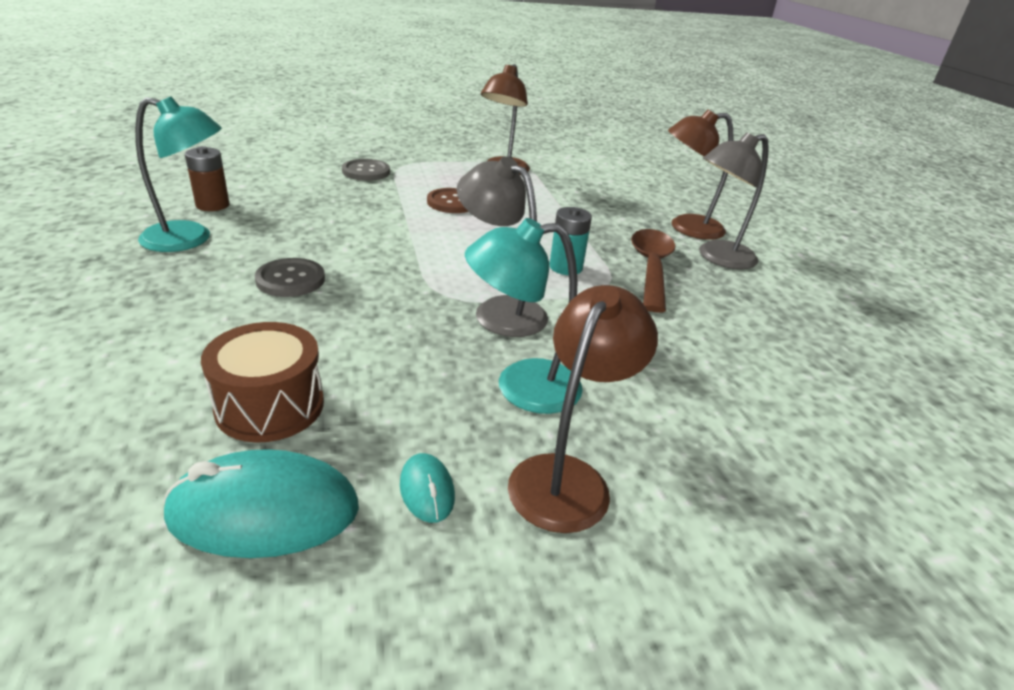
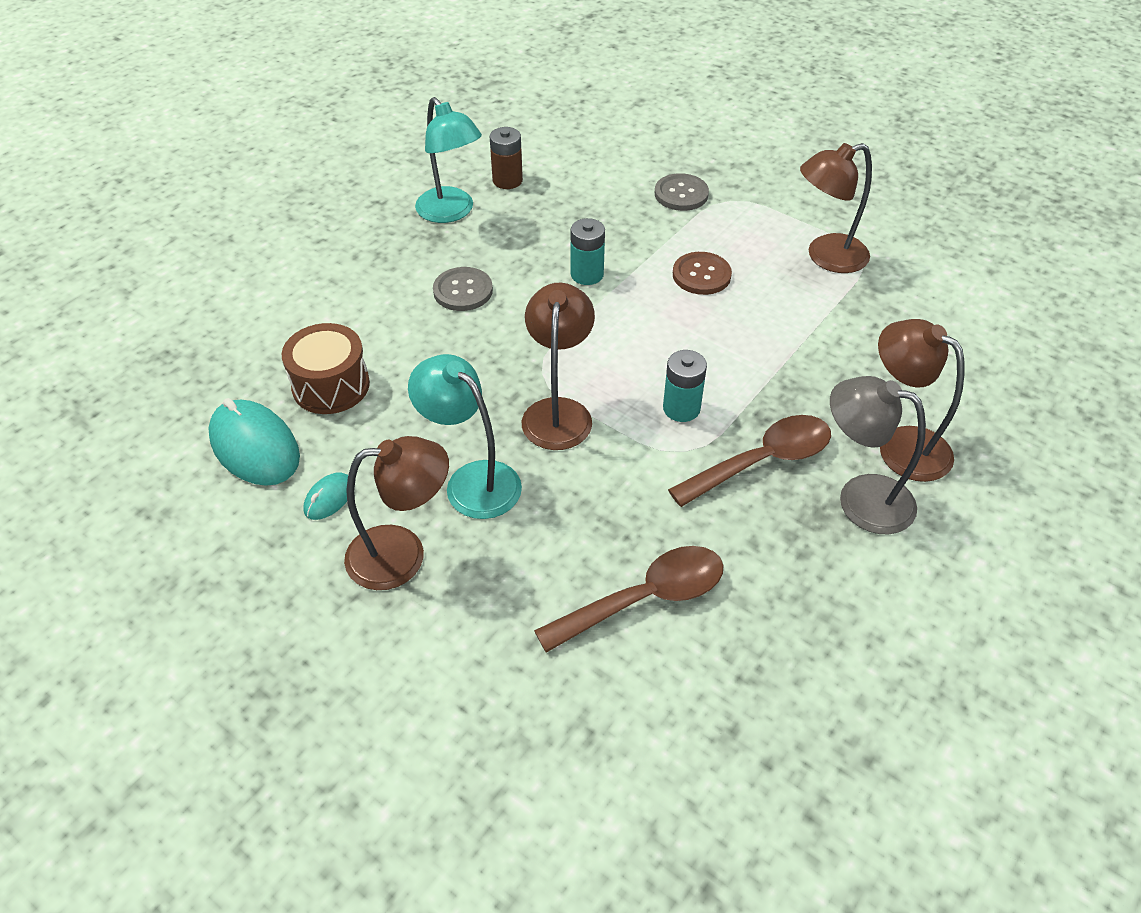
camera: 55 degrees right, 15 degrees up
(376, 231) = (587, 274): none -> turquoise battery
(499, 310) = (558, 412): grey lamp -> brown lamp
(741, 372) = (644, 598): none -> brown spoon

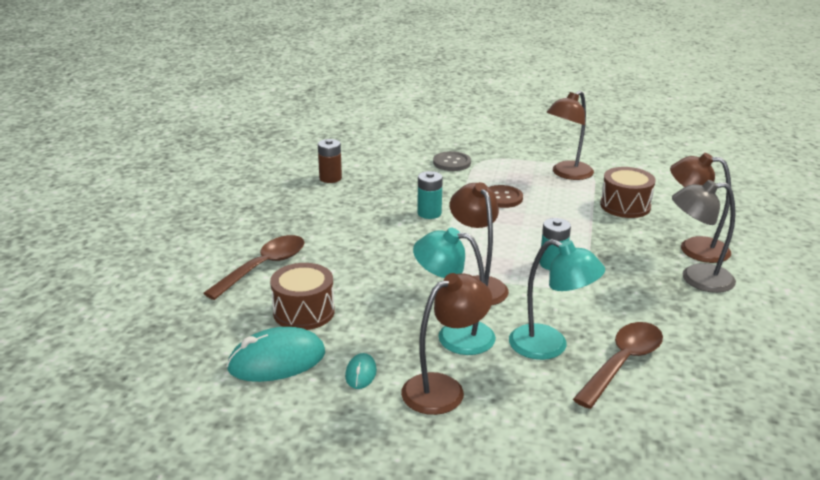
camera: 25 degrees left, 20 degrees down
(255, 447) = (277, 361): turquoise mouse -> turquoise mouse turned 45 degrees counterclockwise
(451, 212) = (306, 202): turquoise lamp -> turquoise lamp (550, 346)
(463, 291) = (353, 240): grey button -> none
(762, 461) = (625, 276): brown spoon -> brown spoon (264, 267)
(864, 338) = (625, 206): none -> brown drum

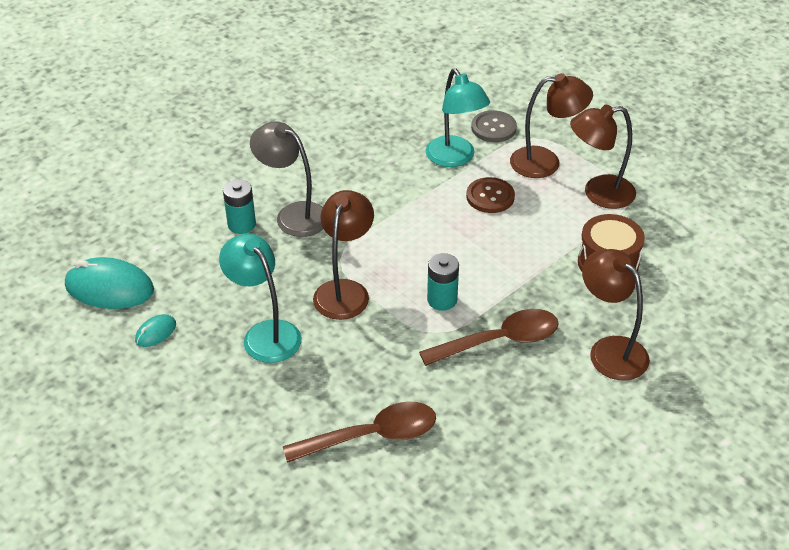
camera: 35 degrees right, 15 degrees up
(264, 267) = (193, 186): brown spoon -> brown spoon (499, 341)
(304, 312) = (176, 249): brown drum -> none
(330, 178) = (353, 102): brown battery -> none
(429, 213) = (397, 186): turquoise battery -> turquoise battery (241, 224)
(444, 388) = (200, 380): brown lamp -> brown lamp (546, 162)
(550, 346) = (330, 386): turquoise lamp -> turquoise lamp (455, 158)
(696, 279) = (562, 386): grey lamp -> grey lamp (293, 215)

